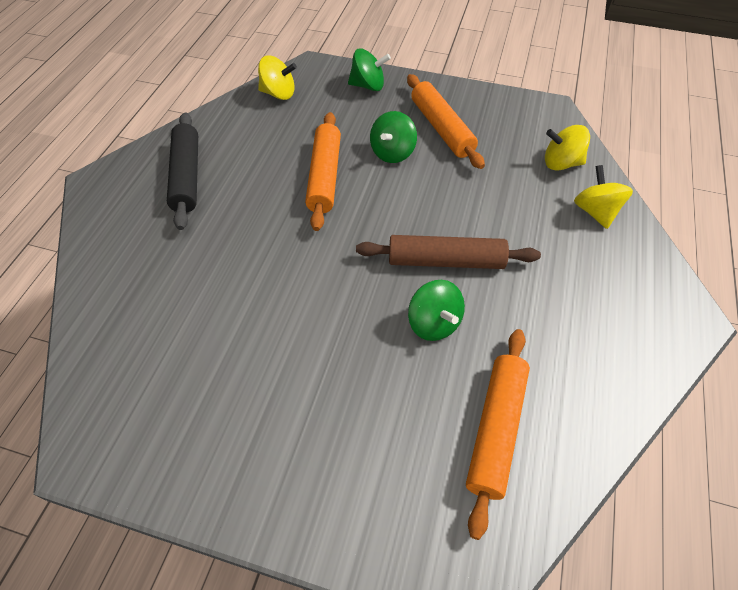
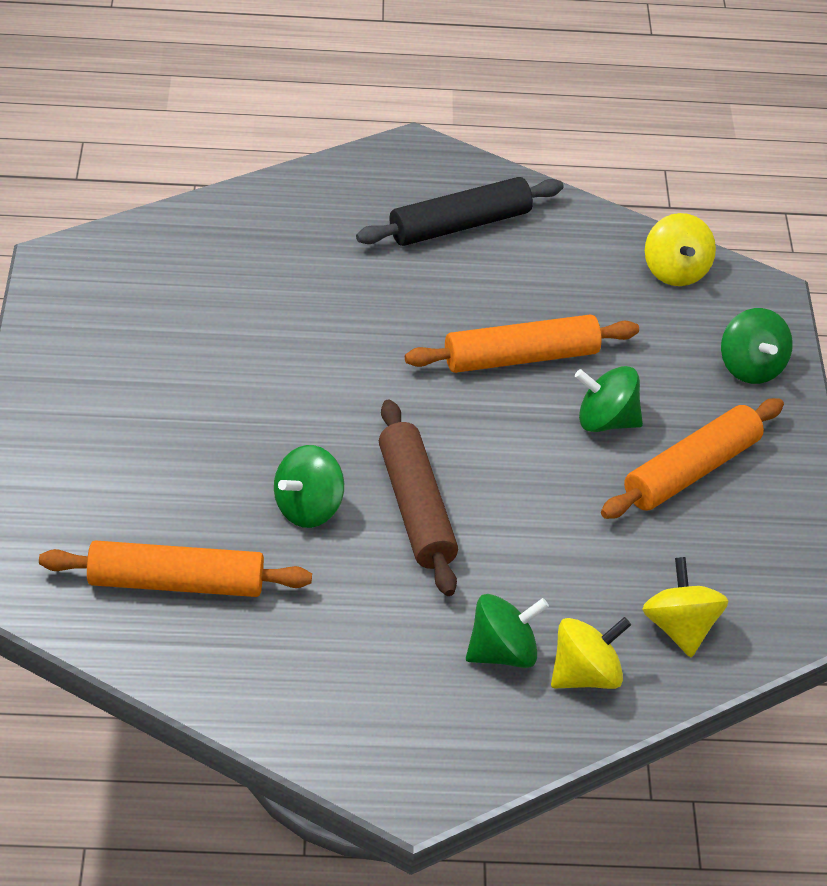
camera: 70 degrees right, 10 degrees down
(576, 246) = (502, 653): none -> green spinning top

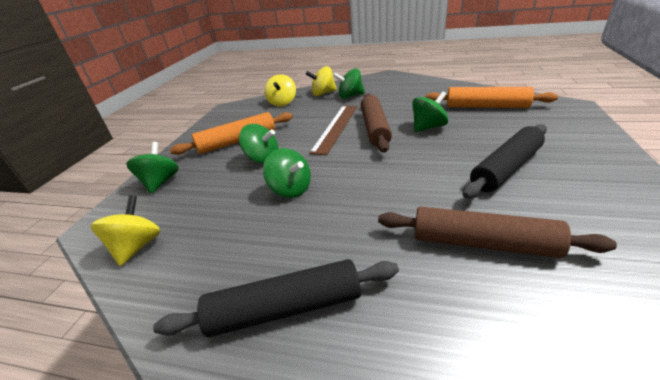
camera: 160 degrees left, 10 degrees down
(199, 400) = (506, 168): none -> black rolling pin
(263, 290) = (482, 243): none -> brown rolling pin
(499, 512) = (336, 128): none -> brown ruler
(521, 357) = (290, 189): orange rolling pin -> green spinning top

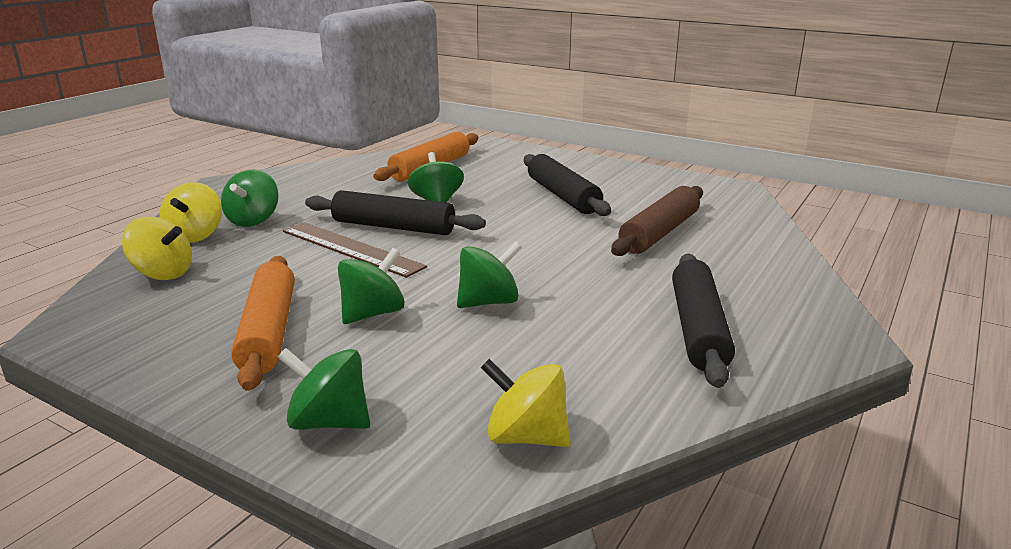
camera: 75 degrees left, 10 degrees down
(375, 128) = (393, 227): brown rolling pin -> black rolling pin

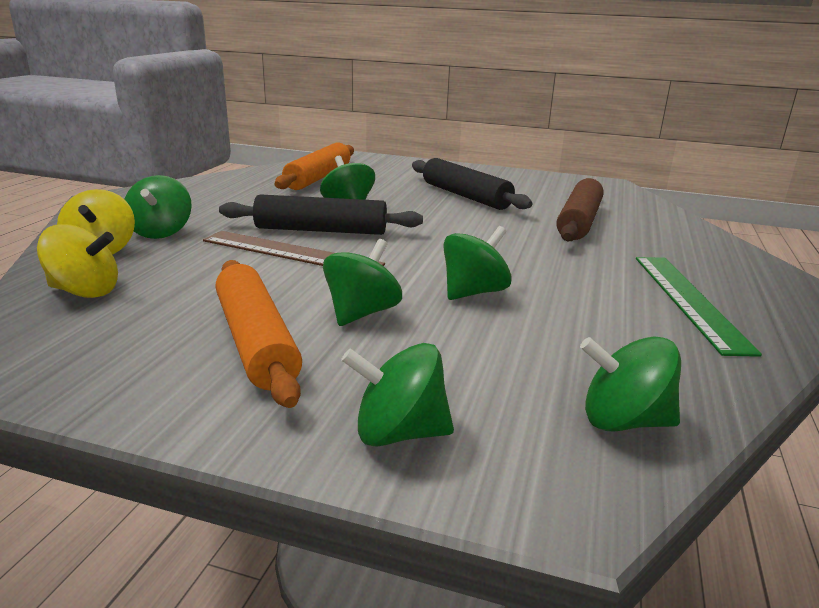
camera: 15 degrees left, 0 degrees up
(526, 437) = (623, 421): yellow spinning top -> green spinning top
(698, 329) = (688, 300): black rolling pin -> green ruler

